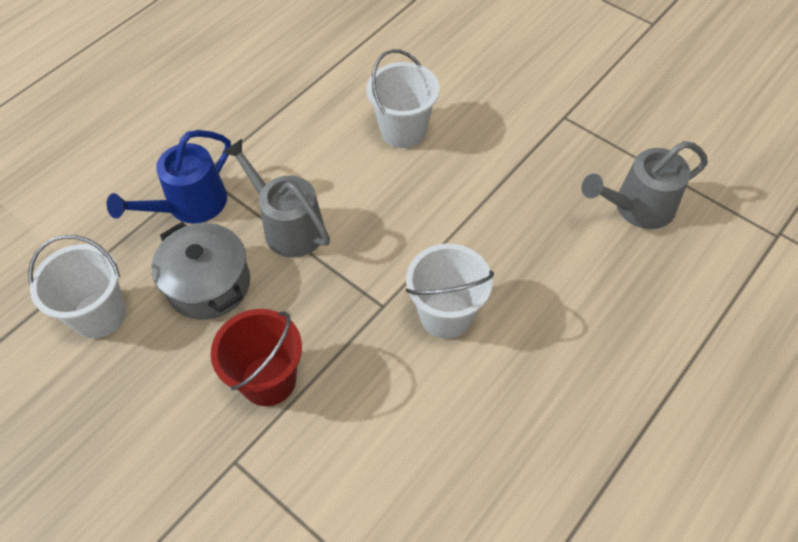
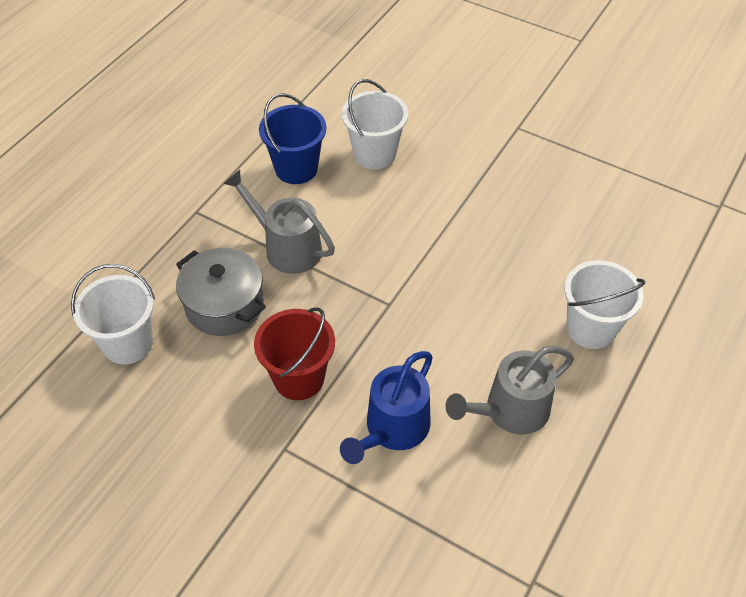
camera: 10 degrees left, 5 degrees down
(190, 205) = (190, 240): blue watering can -> blue watering can (393, 429)
(317, 137) = (296, 168): none -> blue bucket
(446, 314) = (446, 304): white bucket -> white bucket (591, 328)
(637, 207) = (596, 197): grey watering can -> grey watering can (510, 411)

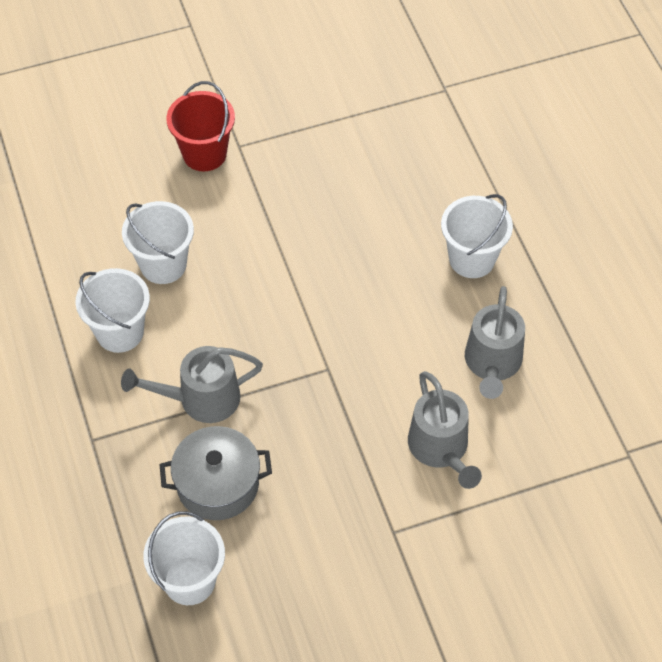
camera: 50 degrees left, 5 degrees up
(296, 168) = (120, 332): blue bucket -> white bucket
(299, 378) = (339, 479): red bucket -> red bucket (204, 154)
(393, 429) = (441, 449): blue watering can -> grey watering can

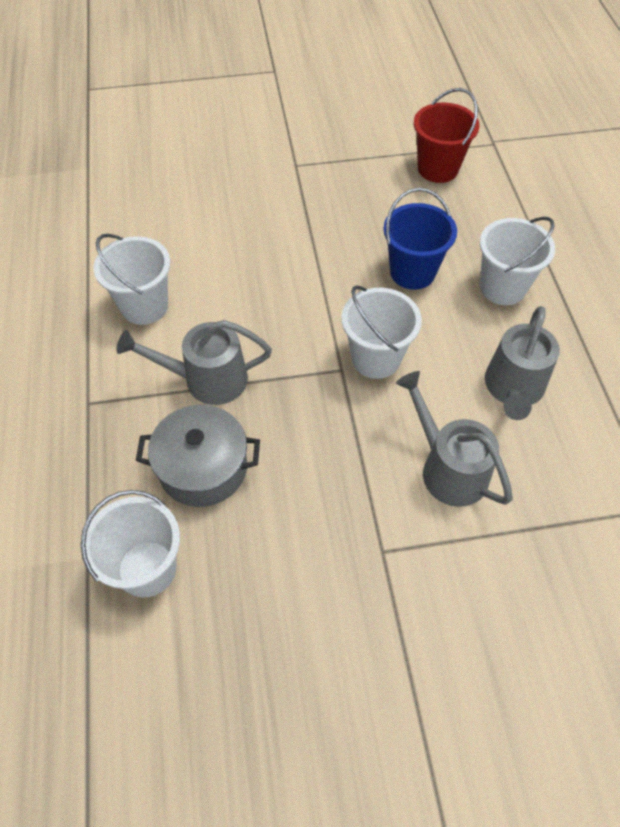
camera: 10 degrees right, 0 degrees up
(163, 264) = (202, 253): white bucket -> white bucket (376, 358)
(204, 154) = (263, 167): red bucket -> red bucket (438, 169)
(381, 255) = (412, 272): none -> blue bucket
(441, 449) = (448, 468): grey watering can -> grey watering can turned 150 degrees clockwise

